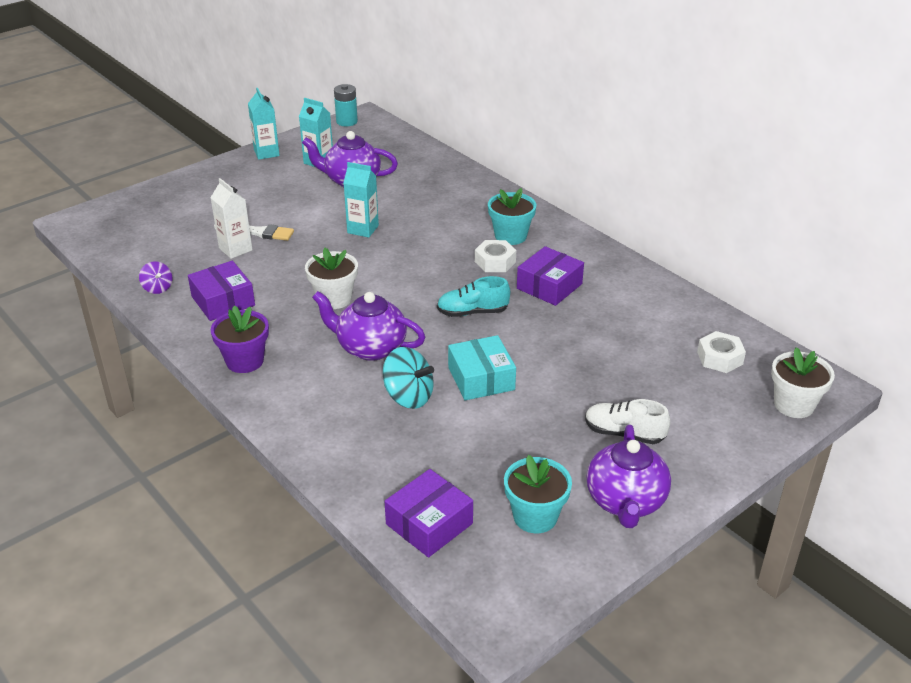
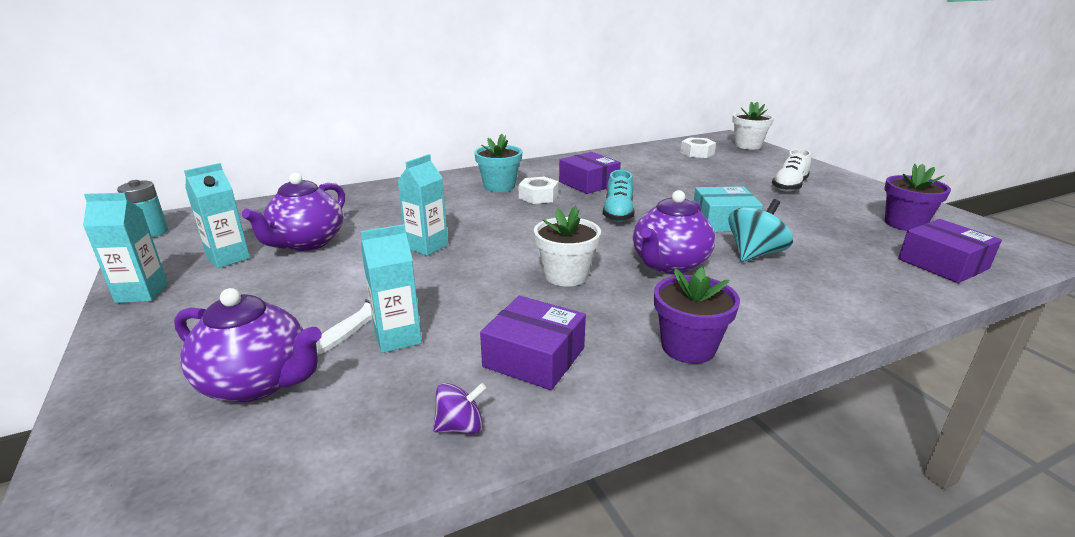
camera: 75 degrees left, 10 degrees down
(223, 301) = (534, 357): purple box -> purple box turned 45 degrees clockwise
(235, 249) = (398, 338): white carton -> turquoise carton
(535, 516) = (904, 224): turquoise flower pot -> purple flower pot
(625, 502) = (869, 195): purple teapot -> purple teapot (257, 382)

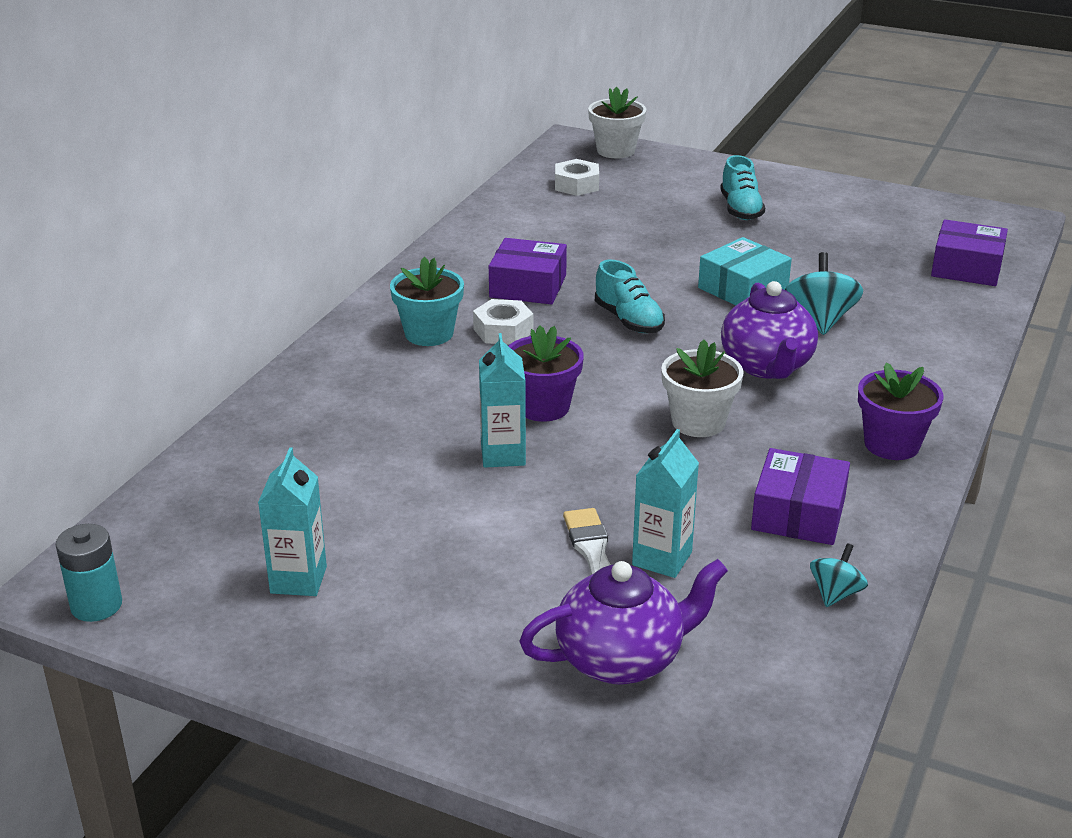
camera: 40 degrees left, 5 degrees up
(142, 293) = (296, 665): turquoise carton -> none
(307, 242) = (351, 516): purple teapot -> none
(460, 427) = (835, 593): purple spinning top -> turquoise spinning top
(534, 357) = (798, 514): purple box -> purple box turned 60 degrees counterclockwise
(789, 186) = (740, 209): white shoe -> turquoise shoe
(904, 224) = (893, 227): purple flower pot -> purple flower pot (543, 407)

